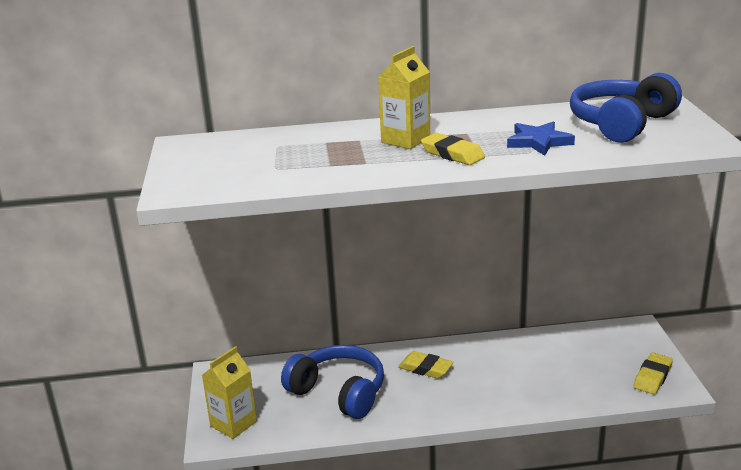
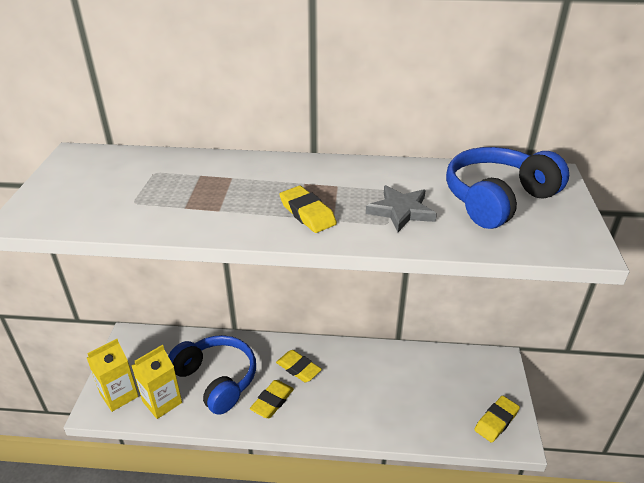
camera: 10 degrees right, 10 degrees up
(405, 140) = (274, 185): yellow carton -> yellow carton (162, 402)
(410, 400) = (272, 401): none -> yellow eraser
(538, 142) = (401, 211): blue star -> grey star

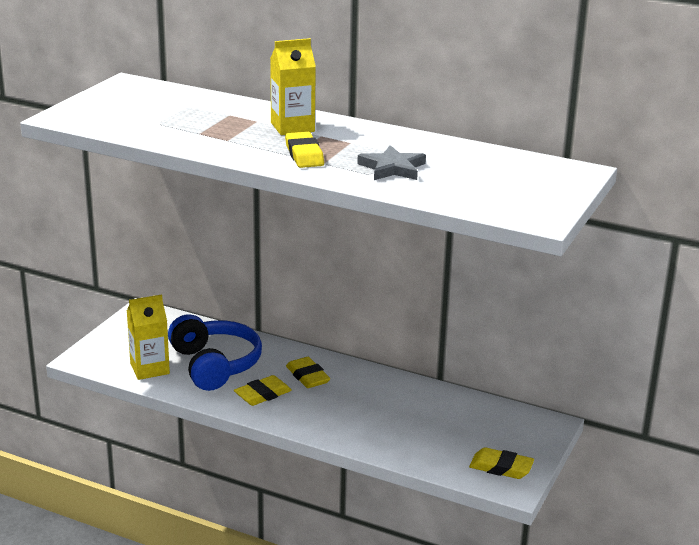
camera: 20 degrees right, 10 degrees down
(119, 395) = (110, 354): yellow carton -> yellow carton (292, 127)
(496, 421) = (501, 468): yellow eraser -> yellow eraser turned 45 degrees clockwise
(498, 199) = (496, 177): blue headphones -> none

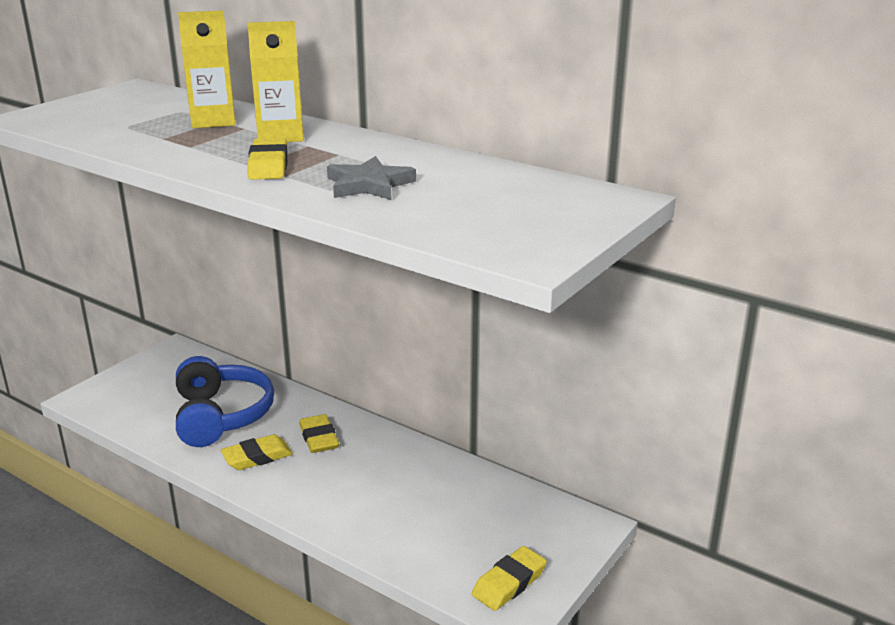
camera: 10 degrees right, 0 degrees up
(149, 369) = (147, 415): yellow carton -> yellow carton (213, 121)
(501, 468) = (509, 583): yellow eraser -> yellow eraser turned 75 degrees counterclockwise

